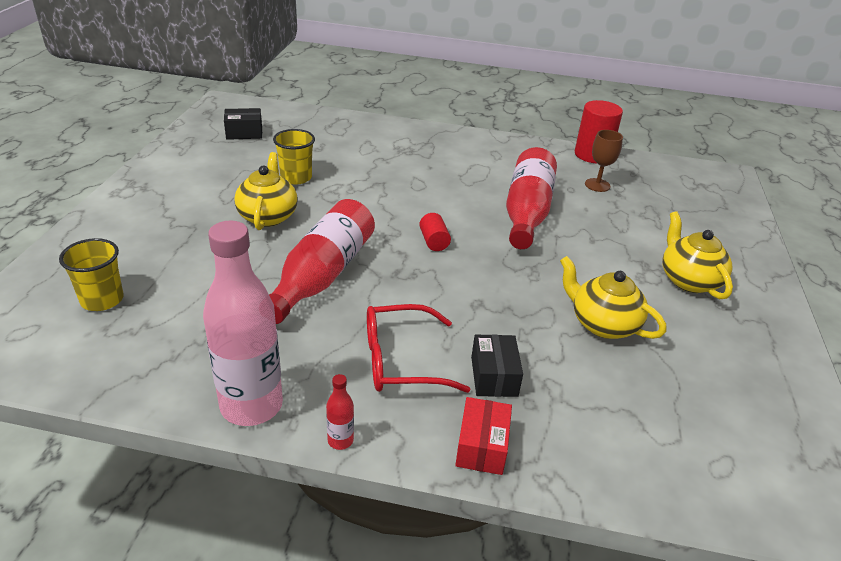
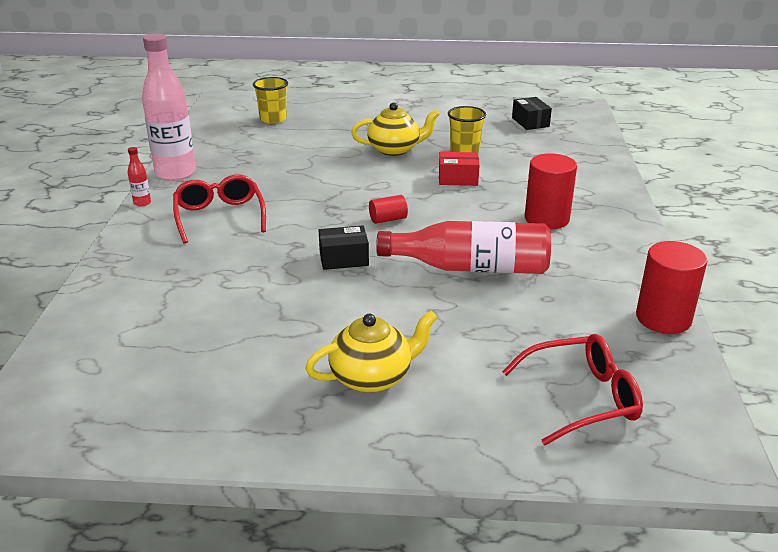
camera: 85 degrees right, 5 degrees down
(322, 275) = (319, 178): red bottle -> none
(449, 165) = (546, 219): none -> red cylinder
(482, 446) = (129, 251): red box -> red box (458, 179)
(494, 376) = (202, 254): black box -> black box (344, 259)
(597, 185) = (573, 319): brown goblet -> none
(602, 324) = (277, 310): yellow teapot -> none
(686, 201) = (582, 398): none -> red glasses

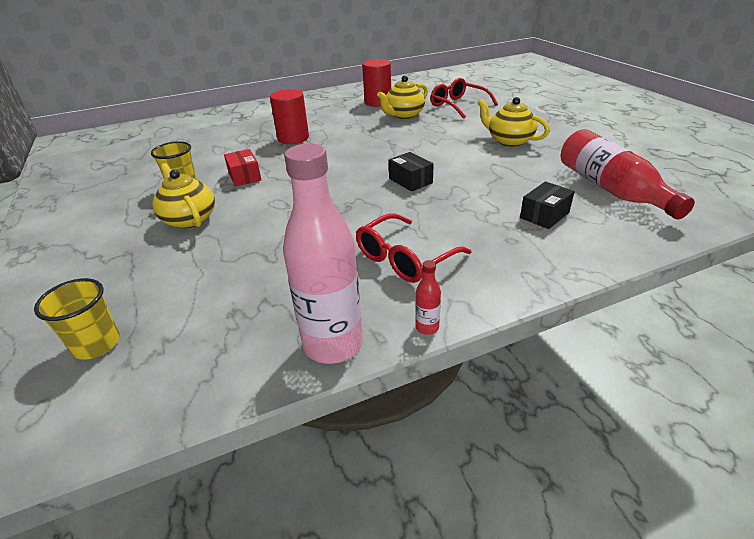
camera: 115 degrees left, 5 degrees up
(388, 219) = (338, 183): red cylinder -> none
(471, 267) = (377, 144): red bottle -> red bottle (611, 189)
(530, 122) = (99, 176): black box -> black box (544, 215)
(572, 323) = (404, 115): none -> yellow teapot

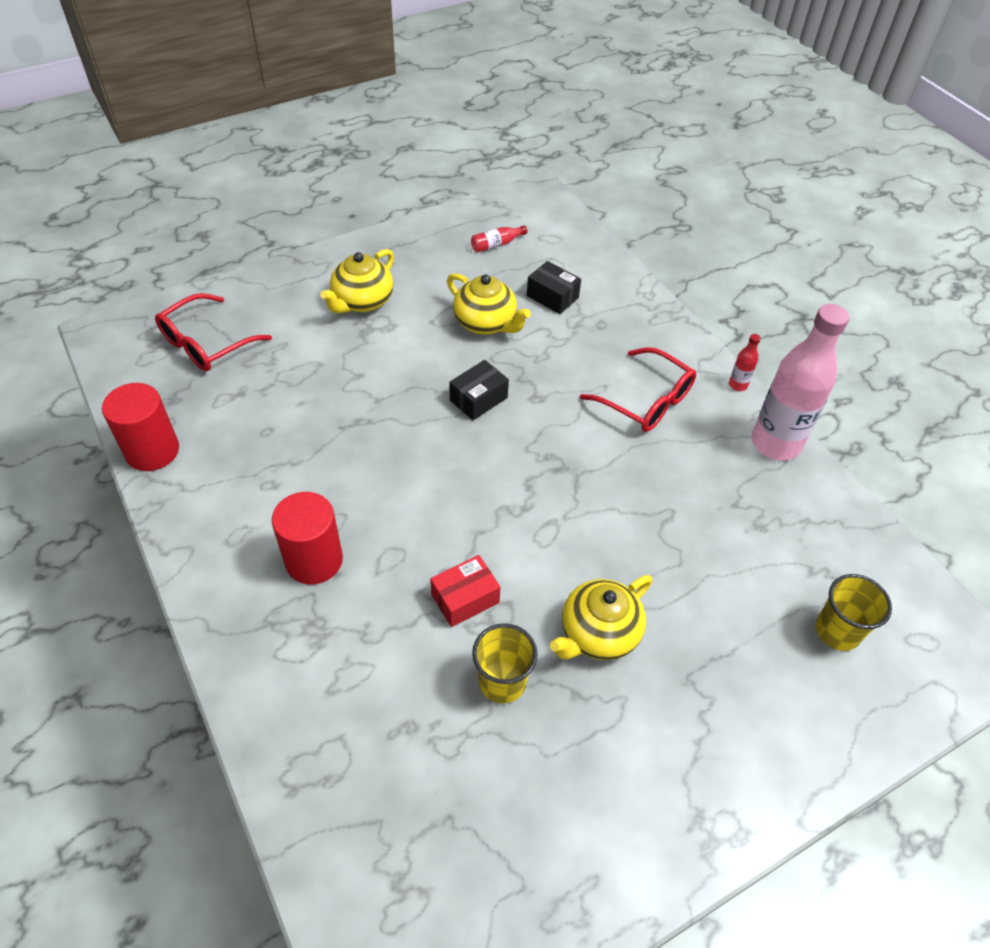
camera: 100 degrees left, 15 degrees up
(404, 115) = (234, 411): yellow teapot -> yellow teapot (486, 323)
(611, 189) = (496, 244): red bottle -> red bottle, size x0.40

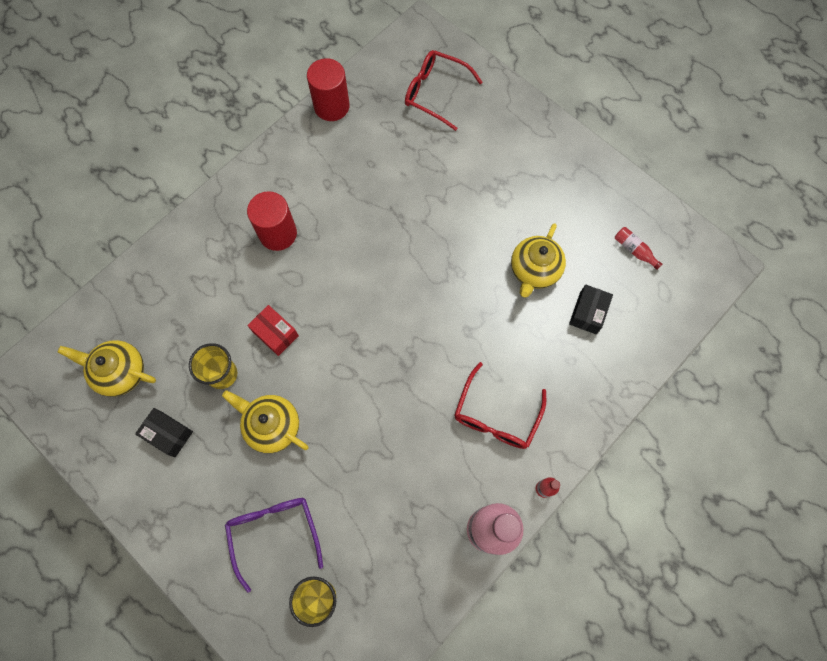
camera: 75 degrees right, 20 degrees up
(362, 301) = (520, 174): yellow teapot -> yellow teapot (120, 372)
(478, 399) = (451, 289): black box -> black box (168, 434)
(747, 665) = (274, 533): none -> purple glasses

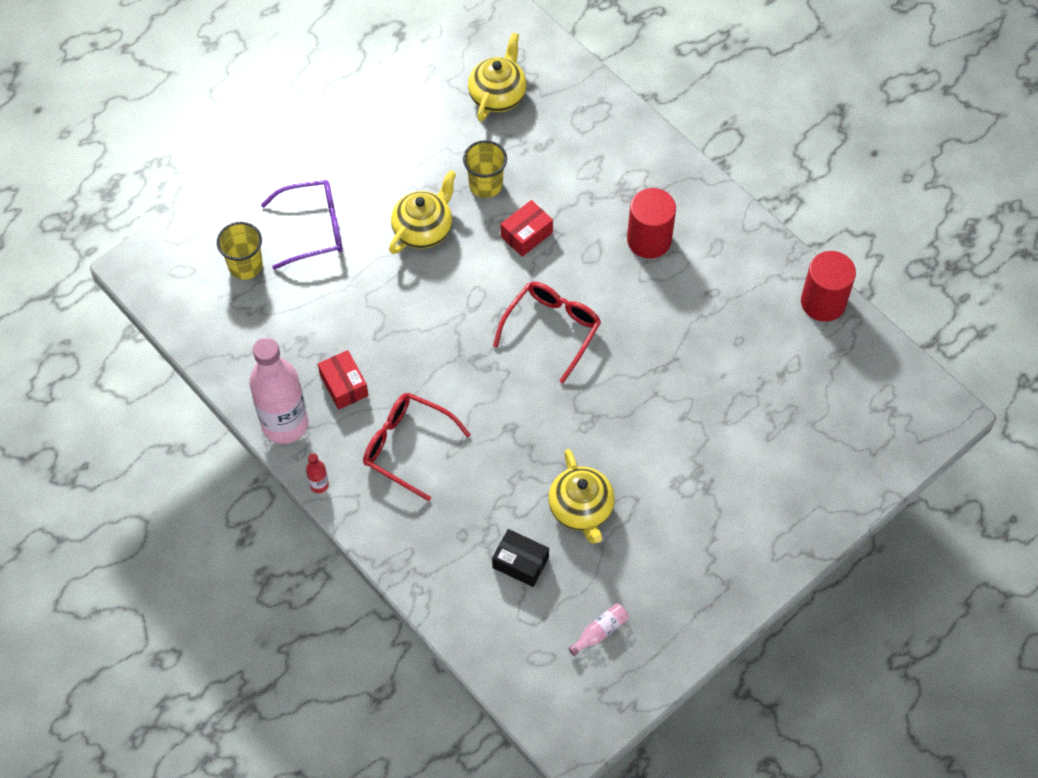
camera: 95 degrees right, 10 degrees down
(168, 434) = (427, 138): black box -> none
(435, 93) = (842, 422): red glasses -> red glasses (552, 329)
(442, 479) = (344, 385): none -> red box
(534, 270) = (581, 509): yellow teapot -> yellow teapot turned 135 degrees counterclockwise
(634, 250) = (600, 631): red bottle -> pink bottle

